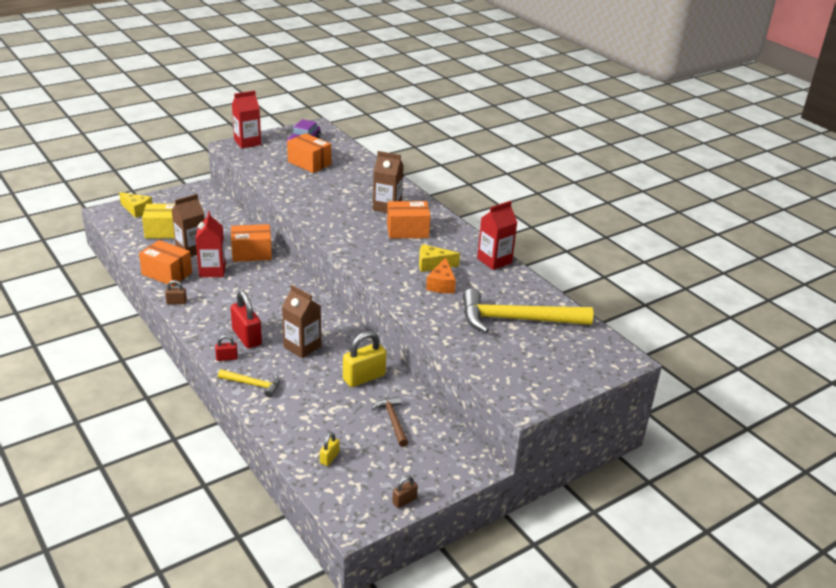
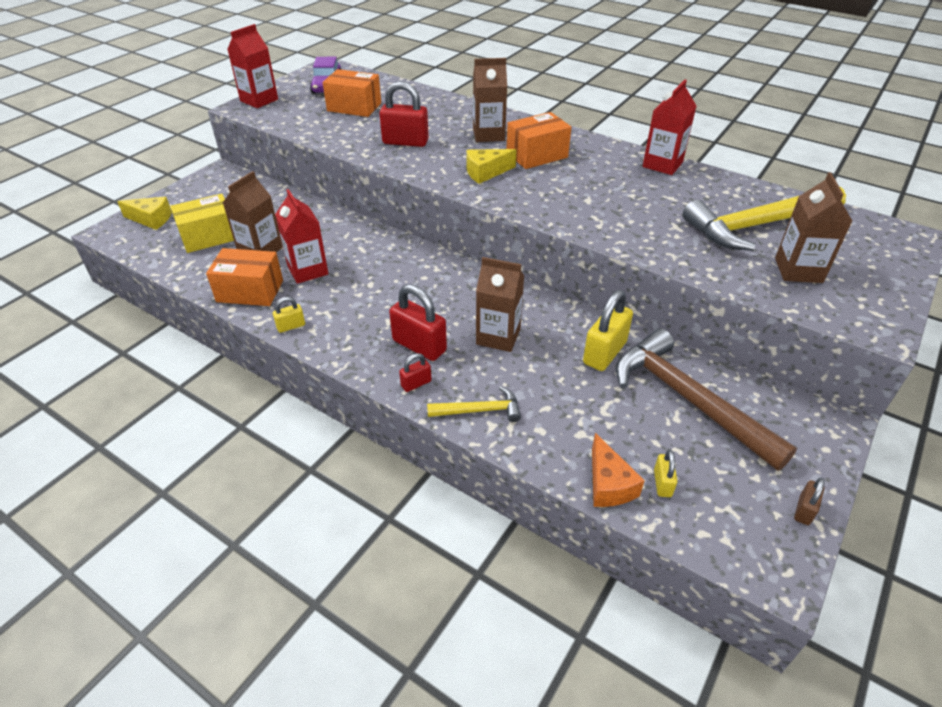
camera: 20 degrees left, 10 degrees up
(176, 302) = (291, 326): brown padlock -> yellow padlock
(252, 253) = (341, 235): orange box -> none
(323, 198) = (405, 142): none -> red padlock
(393, 421) = (688, 399): brown hammer -> brown hammer, size x2.08
(432, 265) = (603, 187): yellow cheese -> yellow cheese (486, 172)
(441, 284) = (636, 207): orange cheese -> orange cheese (608, 484)
(510, 355) = (798, 270): none -> brown carton

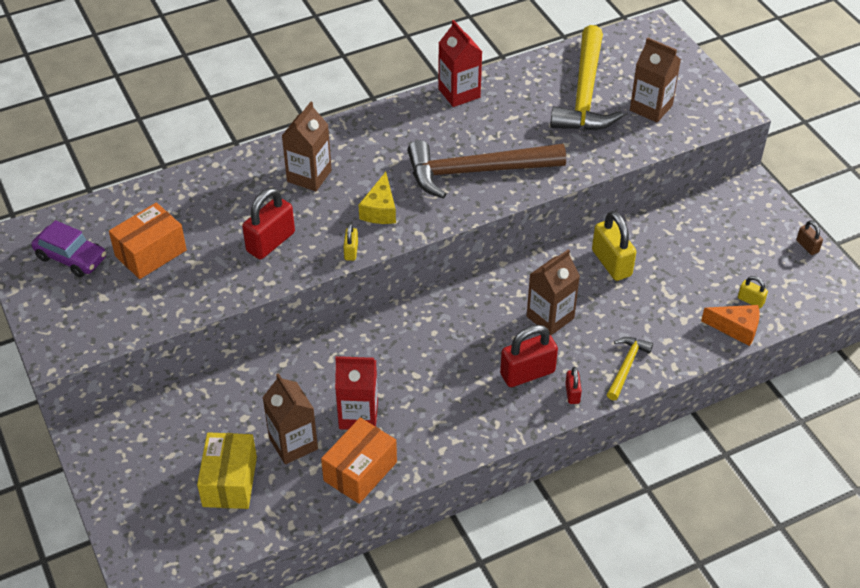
camera: 60 degrees left, 5 degrees up
(151, 219) = (147, 528): yellow cheese -> none
(259, 100) = (52, 330): red carton -> none
(291, 326) = (439, 455): yellow padlock -> yellow padlock (351, 251)
(537, 155) = (377, 162): orange box -> none
(688, 399) = (687, 244): brown hammer -> brown hammer (476, 171)

